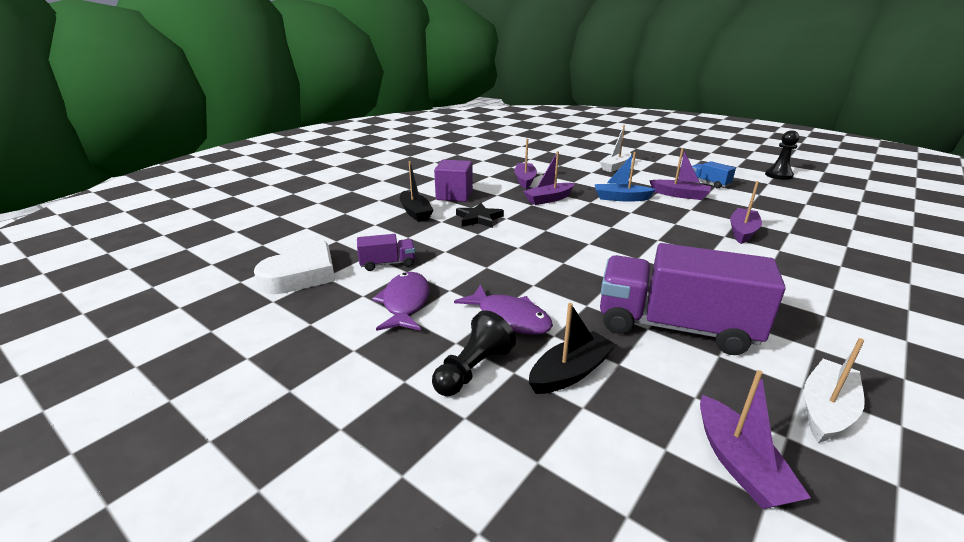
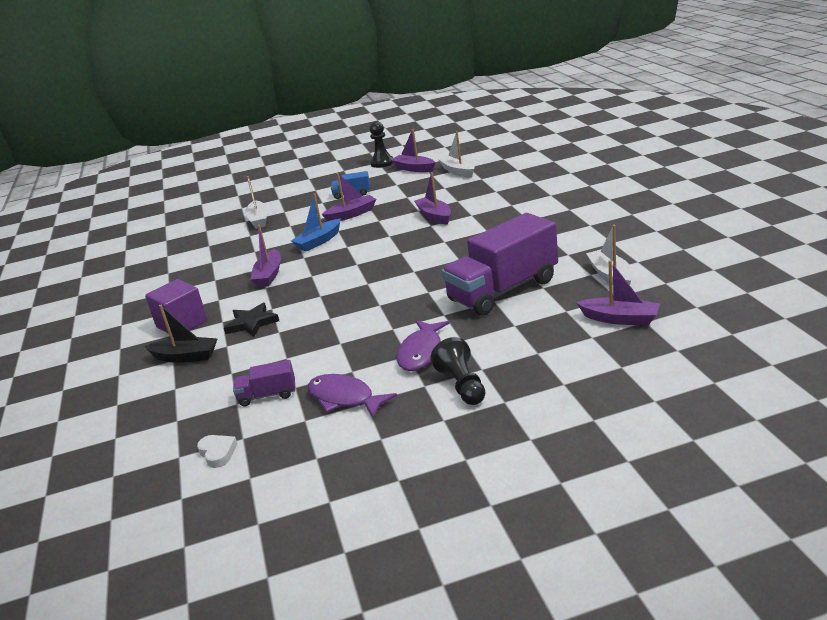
camera: 50 degrees left, 0 degrees up
(301, 273) = (218, 453): white heart -> white heart, size x0.46
(388, 264) = (267, 395): purple truck -> purple truck turned 120 degrees counterclockwise
(510, 318) = (422, 352): purple fish -> purple fish turned 120 degrees clockwise
(525, 180) = (211, 275): purple boat -> purple boat (414, 169)
(570, 372) = (504, 346): black boat -> none
(838, 212) = (458, 171): none -> white boat

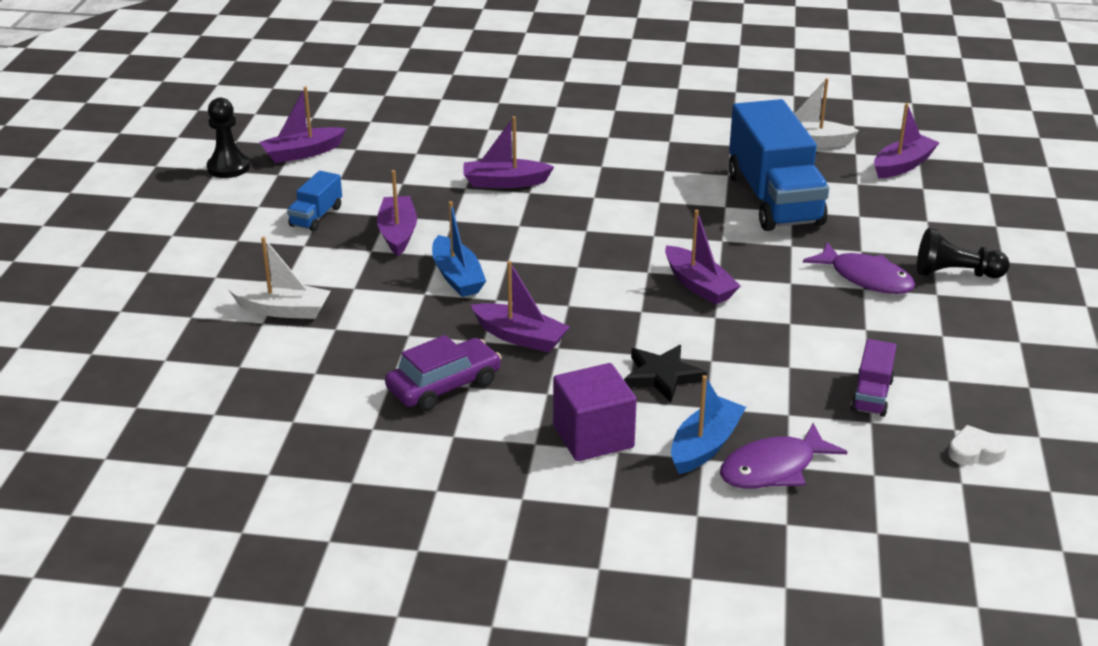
camera: 70 degrees left, 5 degrees up
(185, 357) = (705, 446): black boat -> blue boat
(212, 274) = (444, 386): none -> purple car
(344, 398) = (923, 345): purple fish -> purple fish (773, 469)
(363, 302) = (698, 285): none -> purple boat
(458, 171) = (375, 130): white boat -> none
(503, 290) = (774, 199): purple truck -> blue truck

